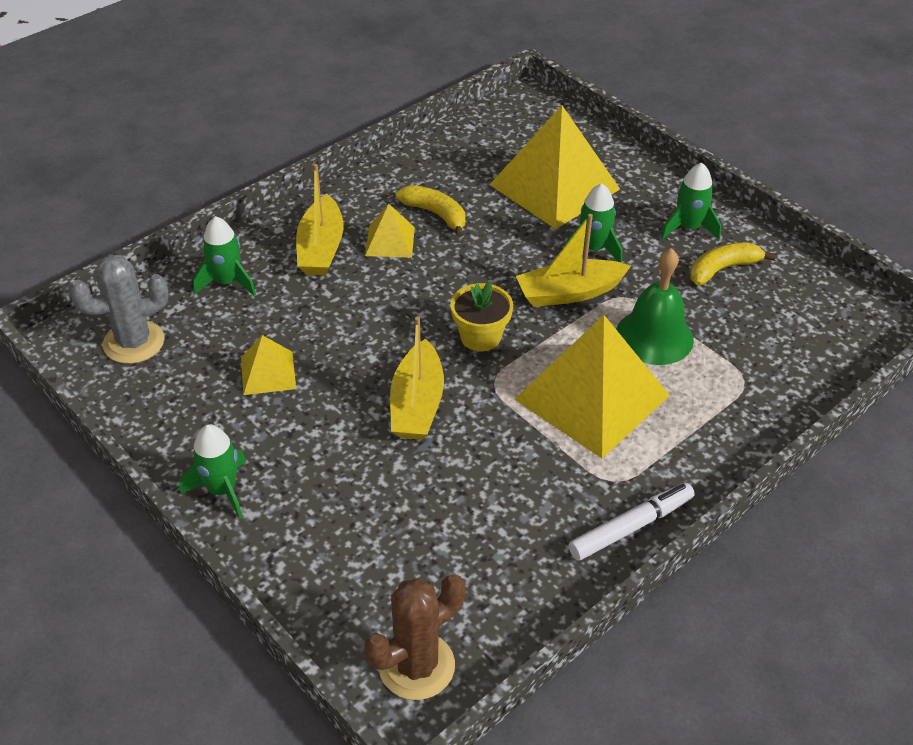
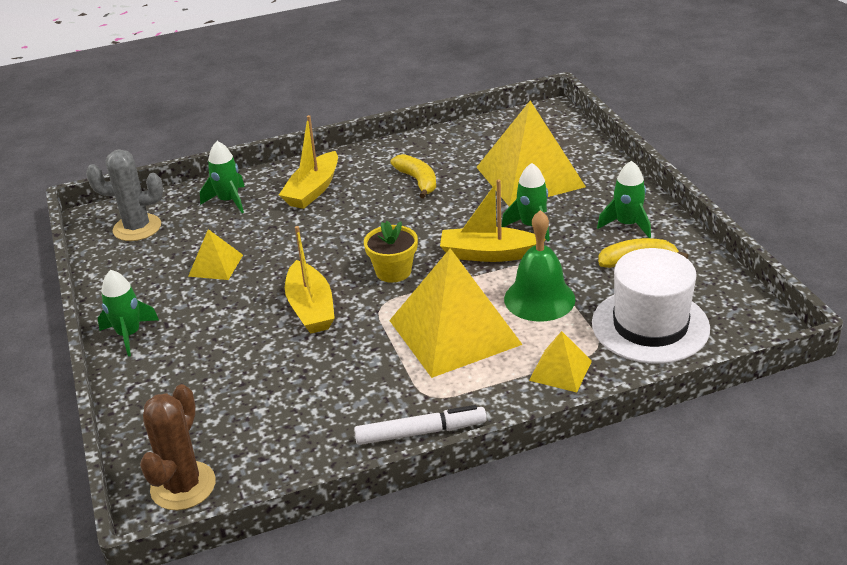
camera: 25 degrees right, 10 degrees down
(390, 241) = (369, 194): yellow pyramid -> yellow pyramid (560, 370)
(416, 666) = (183, 486): brown cactus -> brown cactus turned 60 degrees counterclockwise
(417, 404) = (311, 308): yellow boat -> yellow boat turned 45 degrees counterclockwise
(779, 343) = (650, 325): none -> white hat

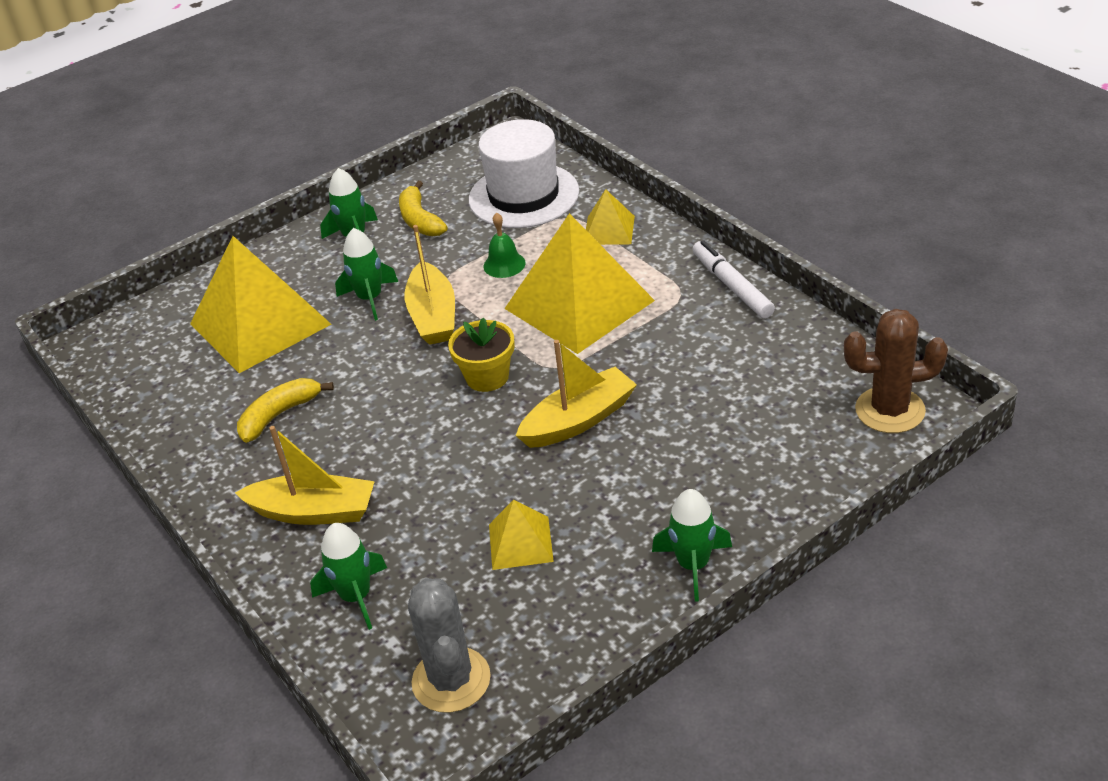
camera: 105 degrees left, 5 degrees up
(539, 299) = (504, 264): green bell -> green bell, size x0.56

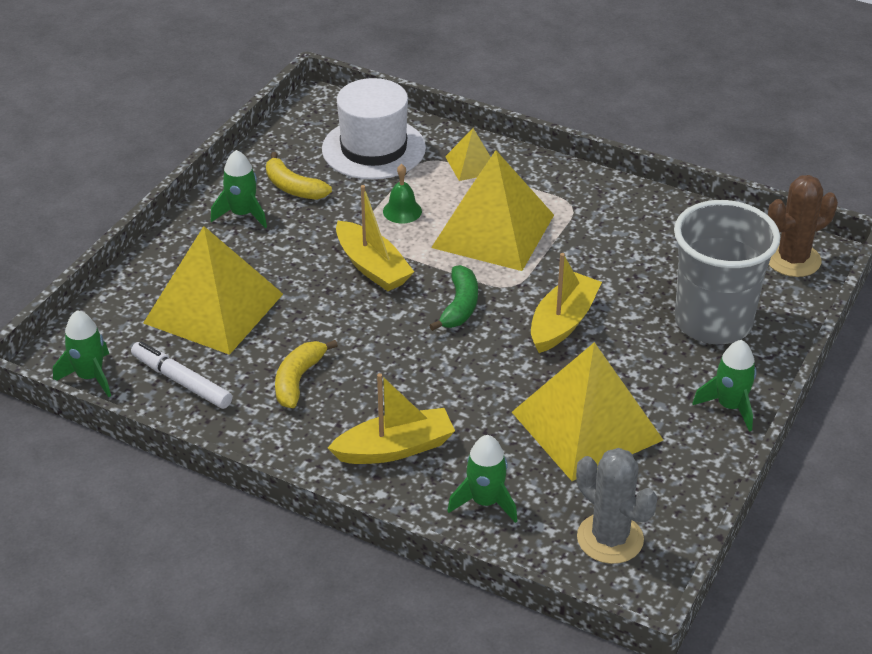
camera: 30 degrees left, 0 degrees up
(370, 299) = (302, 264): green rocket -> green rocket (90, 377)
(487, 377) = (460, 306): yellow flower pot -> green banana
(520, 542) = (587, 426): yellow pyramid -> yellow pyramid, size x2.11
(732, 286) = (608, 190): white marker -> white marker (182, 381)
(744, 461) = (713, 322): none -> grey cup

